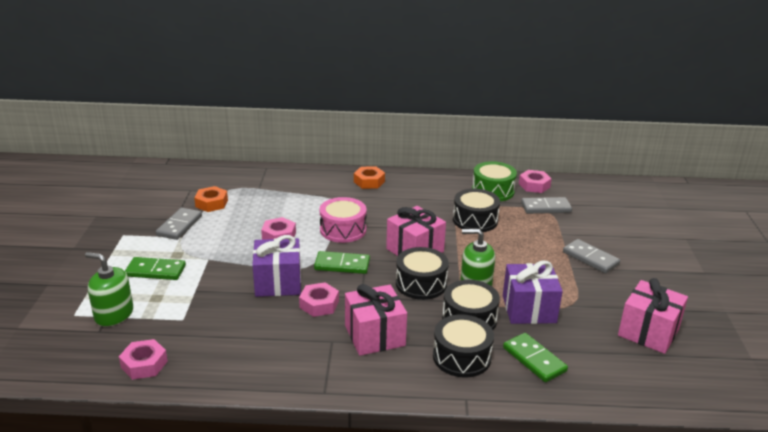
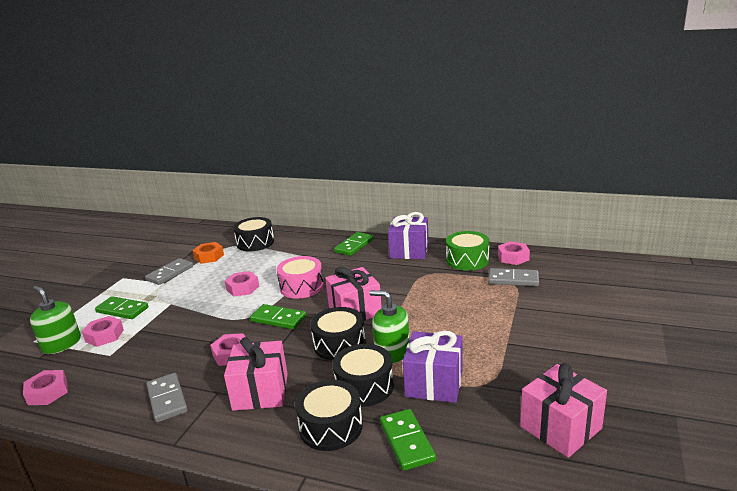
camera: 20 degrees right, 5 degrees down
(159, 300) = (104, 336): none -> pink nut
(278, 282) = (211, 330): purple gift -> purple gift (409, 251)
(369, 182) = (354, 246): orange nut -> green domino
(475, 220) = (432, 287): black drum -> black drum (255, 243)
(590, 258) = (534, 335): grey domino -> grey domino (167, 399)

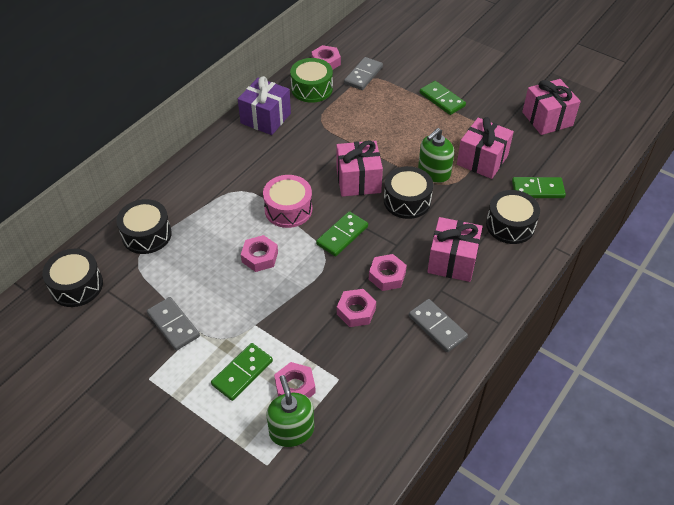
camera: 75 degrees left, 25 degrees up
(47, 392) = (385, 430): pink nut -> pink nut (356, 311)
(61, 344) = (291, 430): green soap dispenser -> green soap dispenser turned 105 degrees clockwise
(167, 399) = (437, 327): grey domino -> grey domino turned 60 degrees clockwise
(209, 256) = (153, 283): orange nut -> none
(354, 246) = (223, 154): green domino -> green domino (442, 99)
(364, 386) = (470, 197): black drum -> black drum (76, 286)
(434, 383) = (482, 160): purple gift -> pink gift

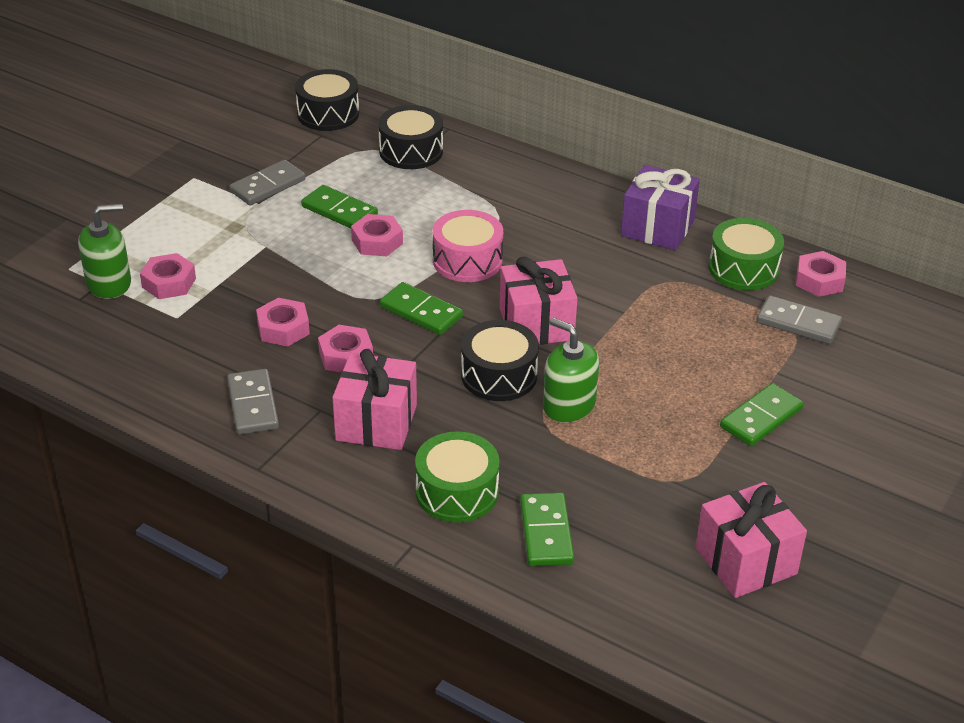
camera: 85 degrees right, 10 degrees down
(242, 373) = (193, 242): green domino -> green domino (339, 211)
(437, 327) = (253, 405): grey domino -> grey domino turned 60 degrees counterclockwise
(482, 160) = (609, 464): pink gift -> none
(510, 225) = (457, 492): black drum -> green drum

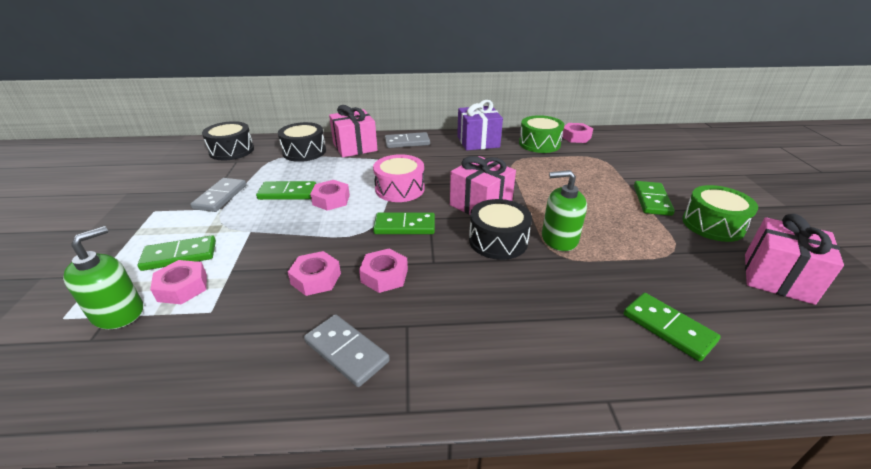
camera: 35 degrees left, 5 degrees down
(185, 246) = (179, 255): none -> green domino
(376, 422) = (460, 312): pink gift -> pink gift (355, 147)
(457, 492) = (578, 333): green drum -> green drum (712, 225)
(798, 323) = (596, 155): grey domino -> grey domino (407, 142)

